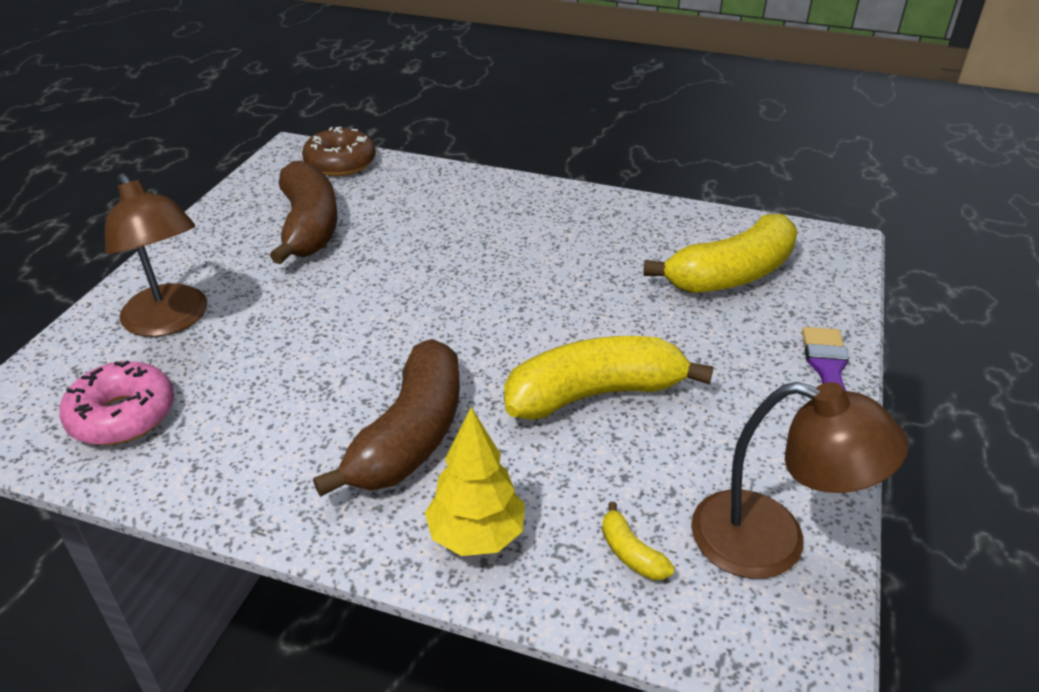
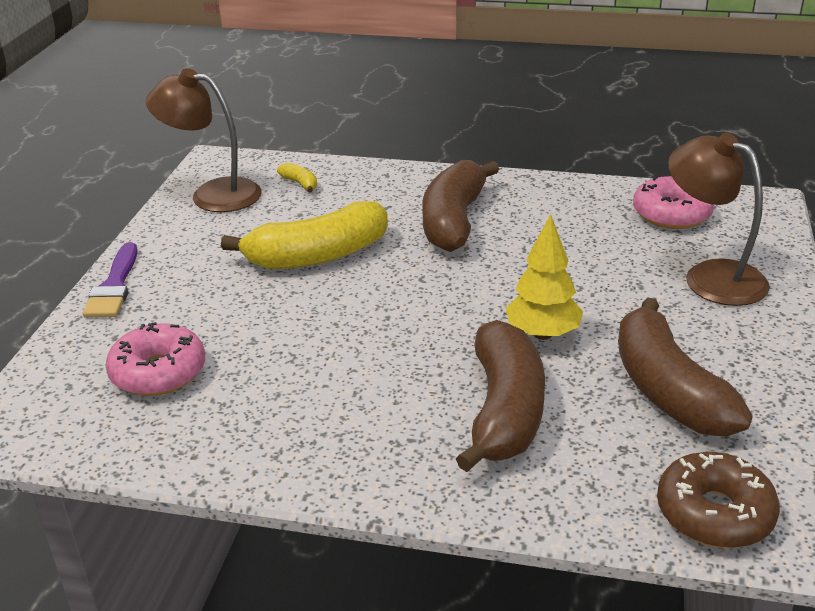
camera: 175 degrees right, 5 degrees down
(442, 223) = (504, 411): none -> brown banana
(476, 536) = (393, 182): yellow tree -> yellow tree (542, 334)
(731, 275) = (158, 372): yellow banana -> pink donut

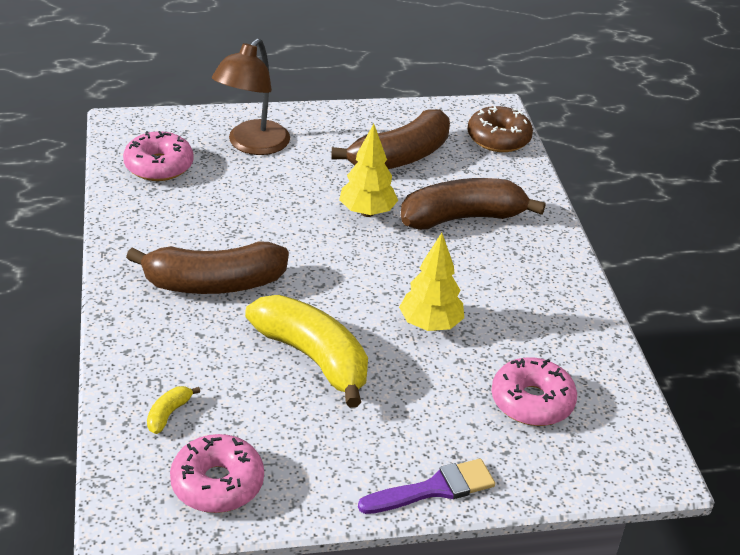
camera: 115 degrees left, 5 degrees up
(213, 194) = (217, 483): brown lamp -> pink donut
(317, 334) = (430, 325): none -> yellow tree

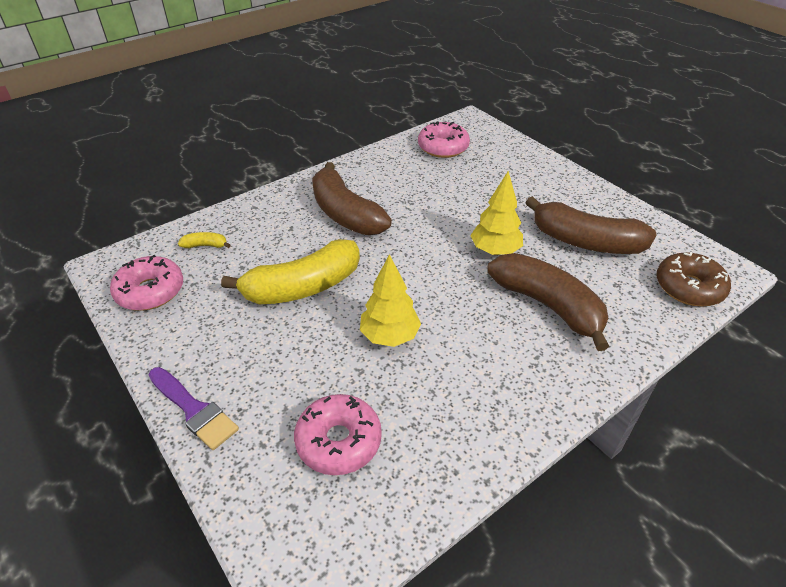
camera: 65 degrees right, 5 degrees up
(252, 145) = (510, 171): brown lamp -> none
(313, 358) = (303, 287): yellow banana -> yellow banana turned 45 degrees clockwise

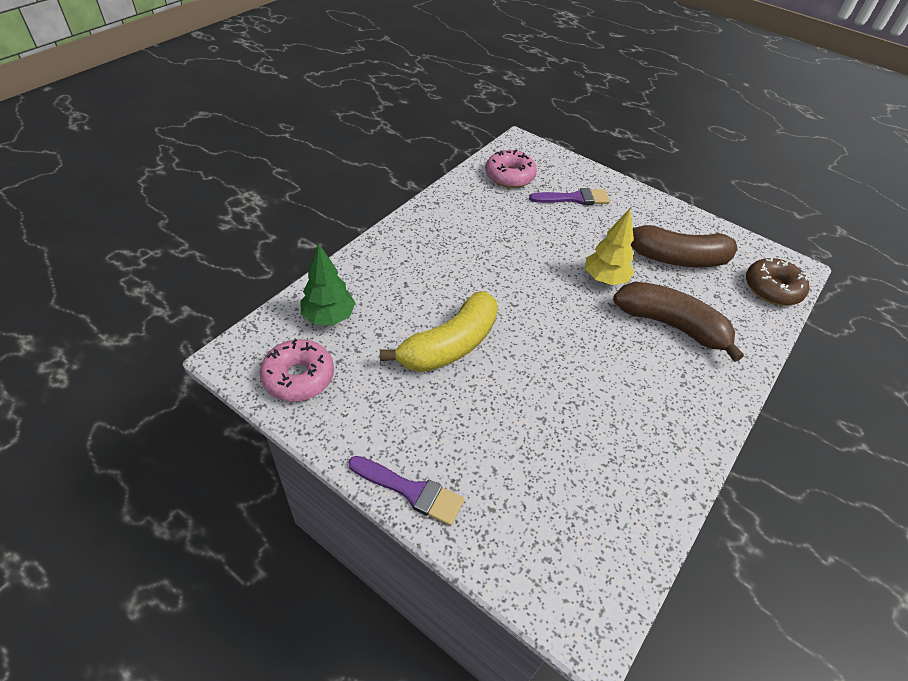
camera: 20 degrees left, 5 degrees up
(205, 245) = (329, 317): yellow banana -> green tree
(339, 441) = (557, 490): pink donut -> none
(345, 214) = (452, 261): brown banana -> none
(389, 336) = (553, 380): yellow tree -> none
(500, 174) = (574, 198): none -> purple brush

